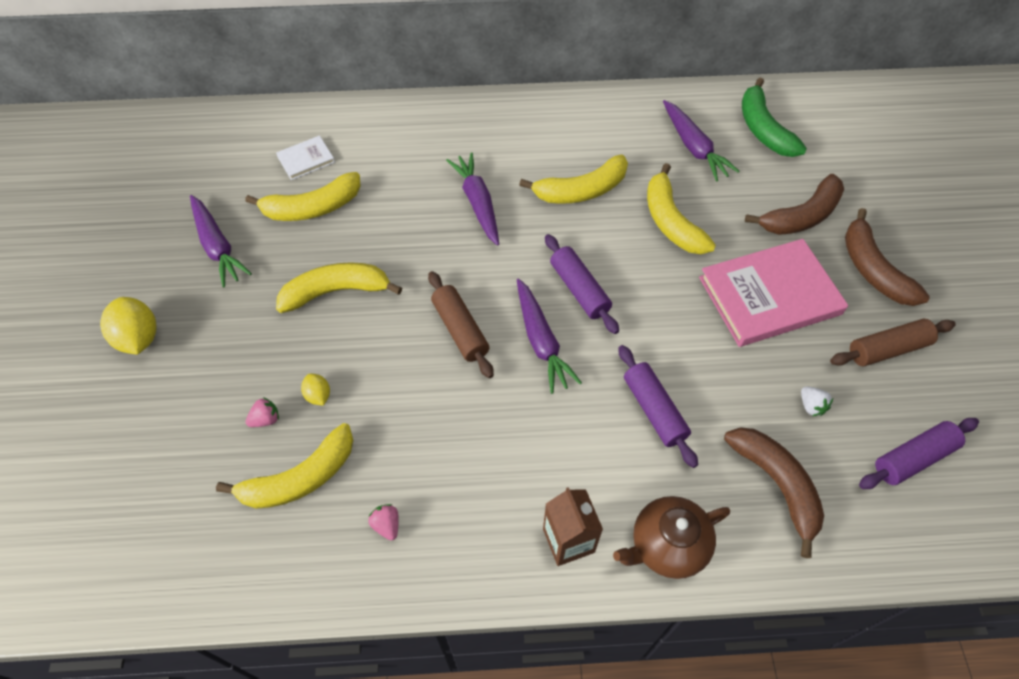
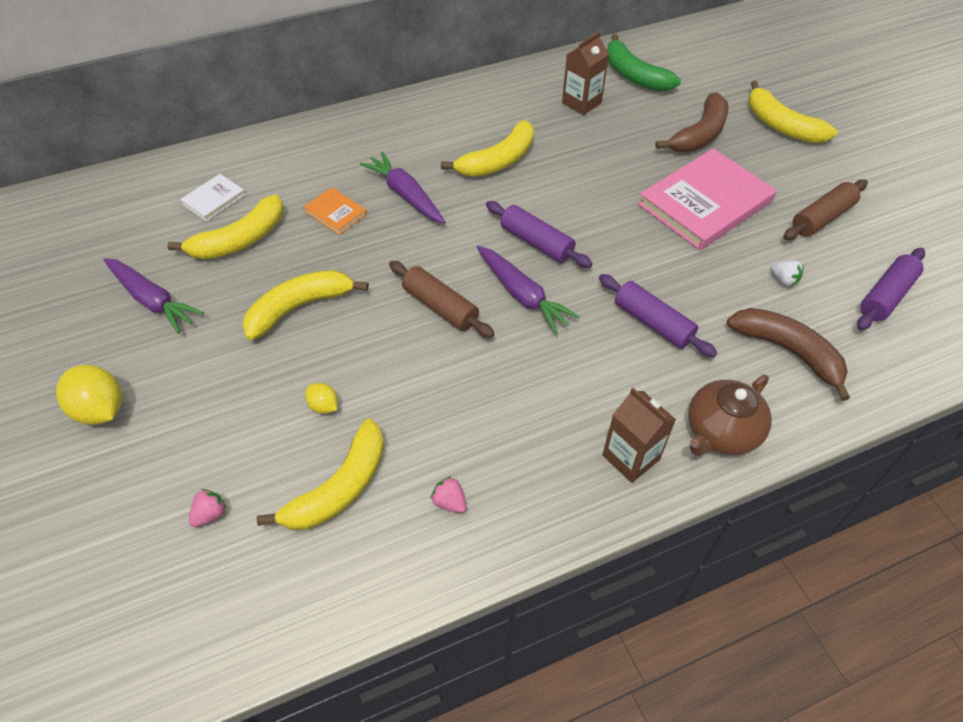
camera: 20 degrees left, 5 degrees down
(266, 419) = (278, 444): pink strawberry -> pink strawberry (210, 514)
(406, 204) = (335, 213): none -> orange book
(671, 221) = (591, 166): yellow banana -> yellow banana (781, 125)
(694, 147) = (581, 103): purple carrot -> brown carton
(873, 269) = (778, 160): brown banana -> none

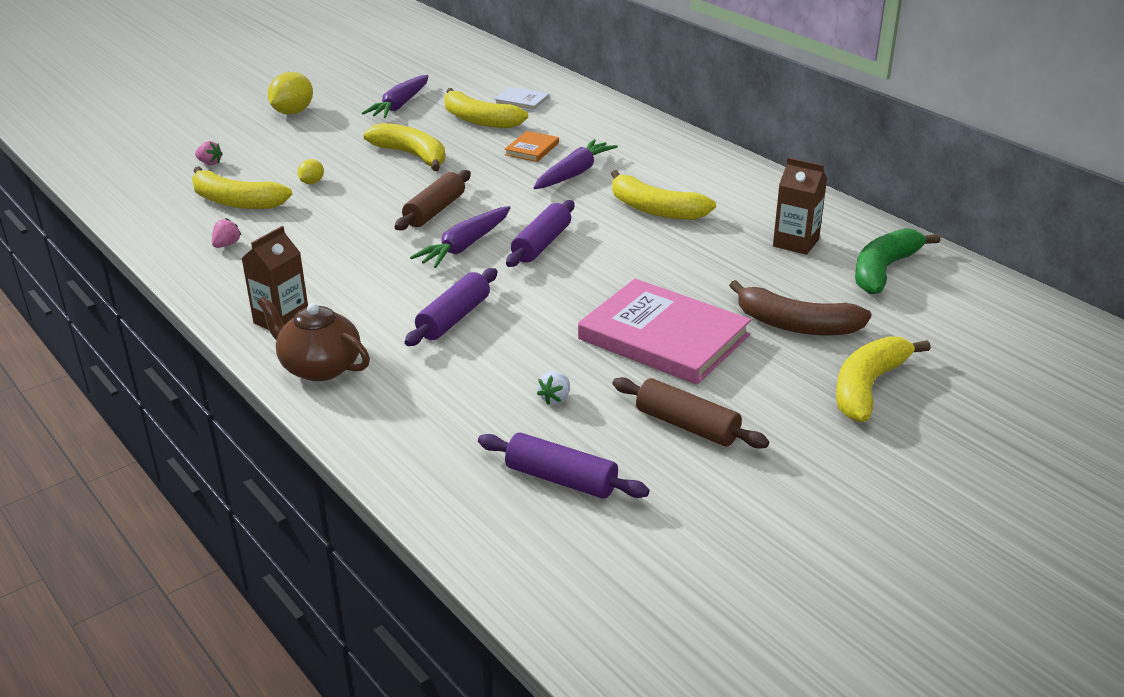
camera: 75 degrees right, 20 degrees down
(788, 351) = (440, 405): brown banana -> none

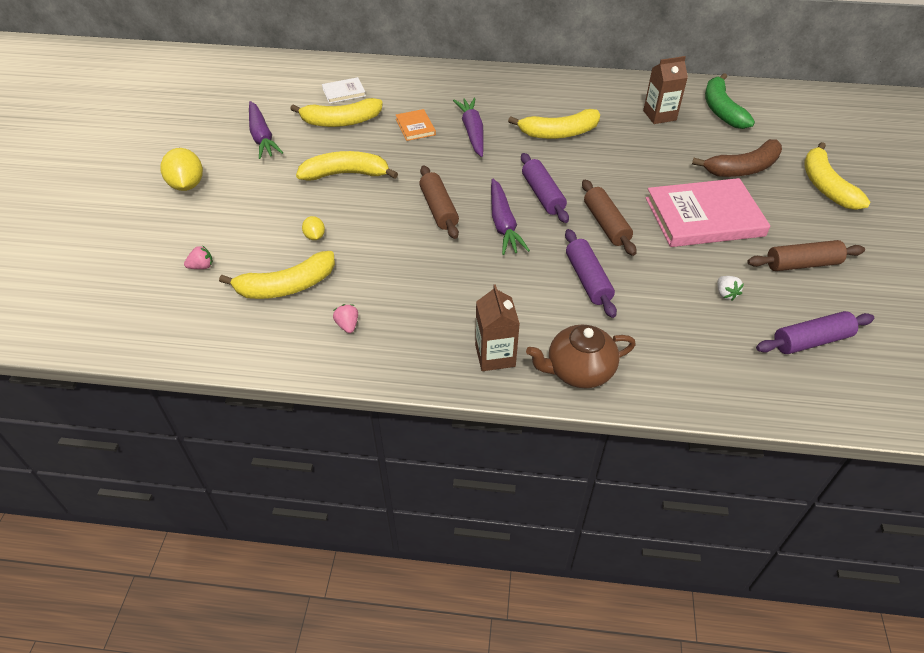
camera: 45 degrees left, 15 degrees up
(553, 292) = (606, 224): none -> brown rolling pin

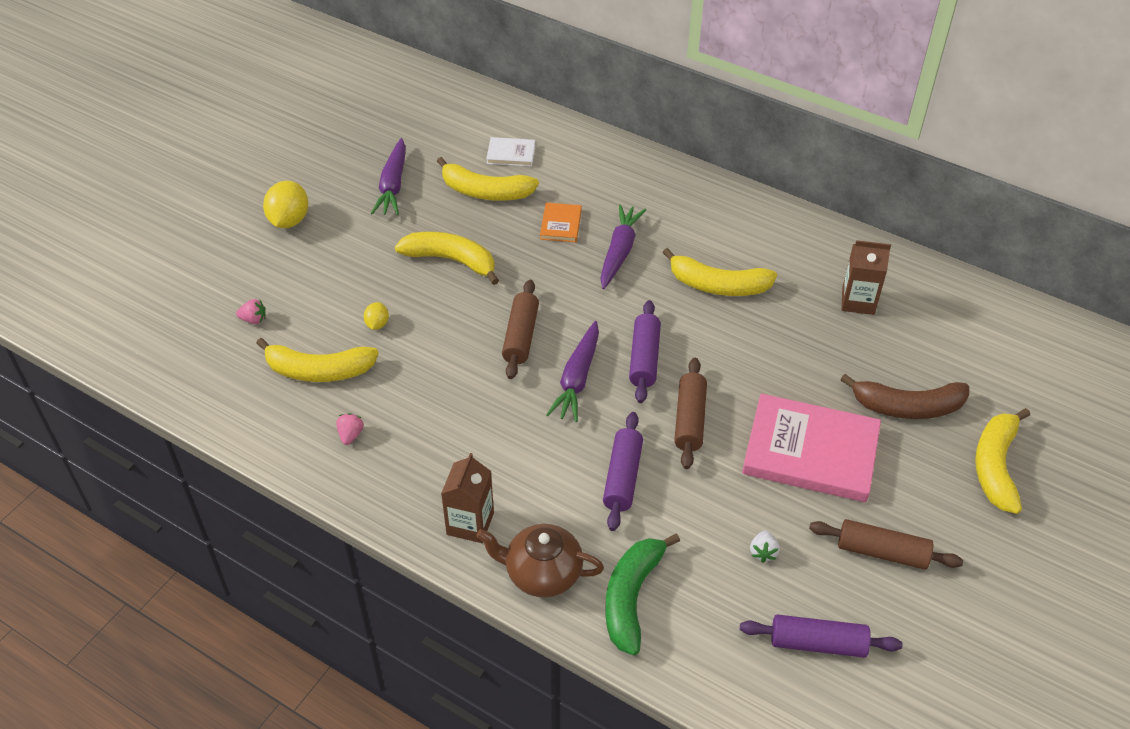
camera: 25 degrees right, 0 degrees up
(721, 110) = (944, 319): green banana -> green banana (631, 597)

